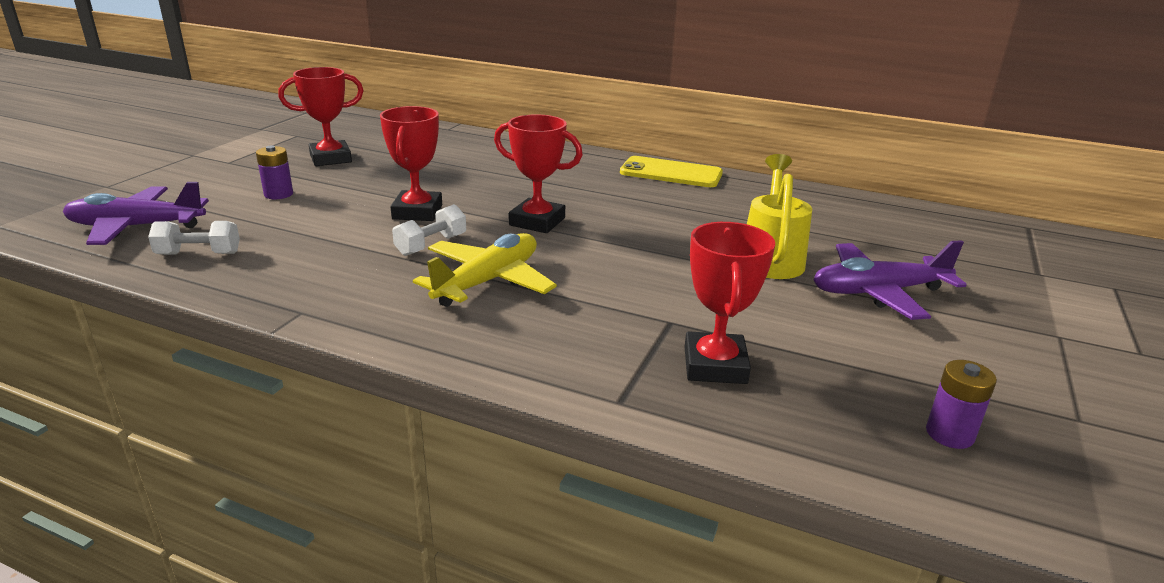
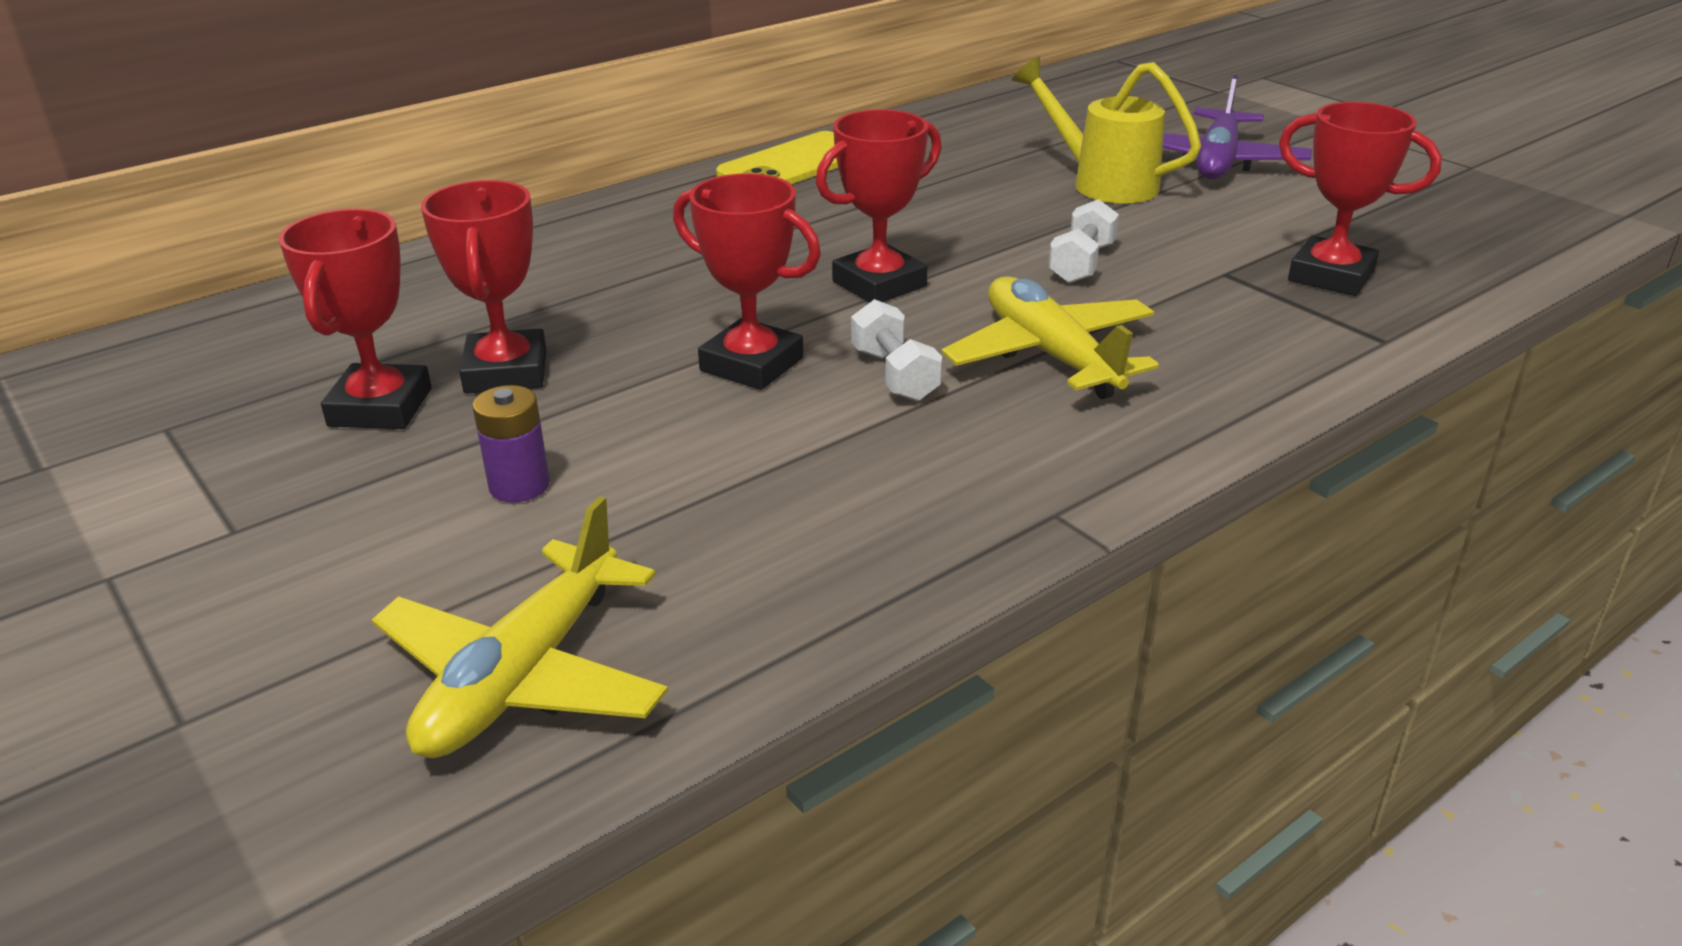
camera: 60 degrees left, 5 degrees up
(136, 227) = (524, 676): purple plane -> yellow plane
(199, 254) = (744, 599): white dumbbell -> white dumbbell (1081, 263)
(375, 170) = (506, 372): none -> red trophy
(949, 434) = (1482, 217): purple battery -> none

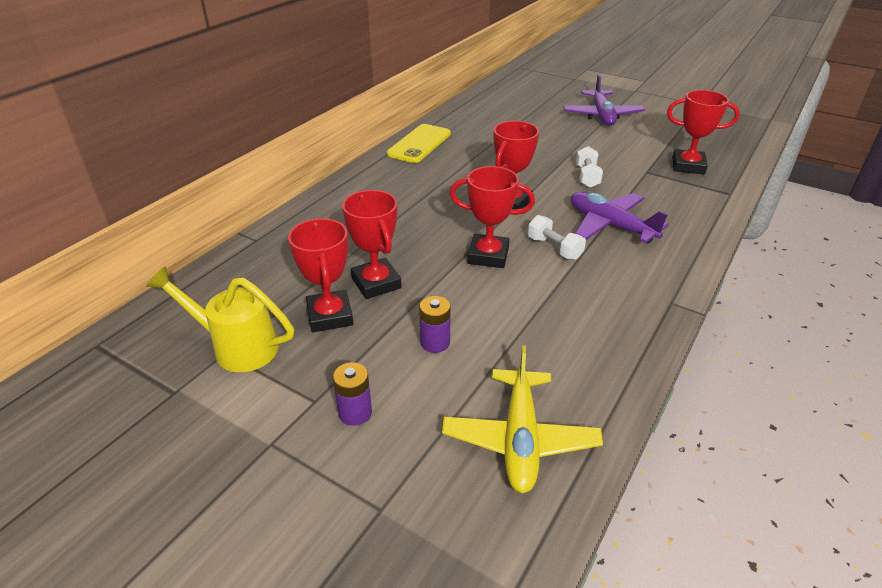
camera: 20 degrees left, 5 degrees up
(281, 564) = (355, 412): none -> purple battery
(1050, 355) = (610, 225): yellow plane -> purple plane
(1101, 183) = (563, 133): yellow watering can -> yellow watering can (236, 346)

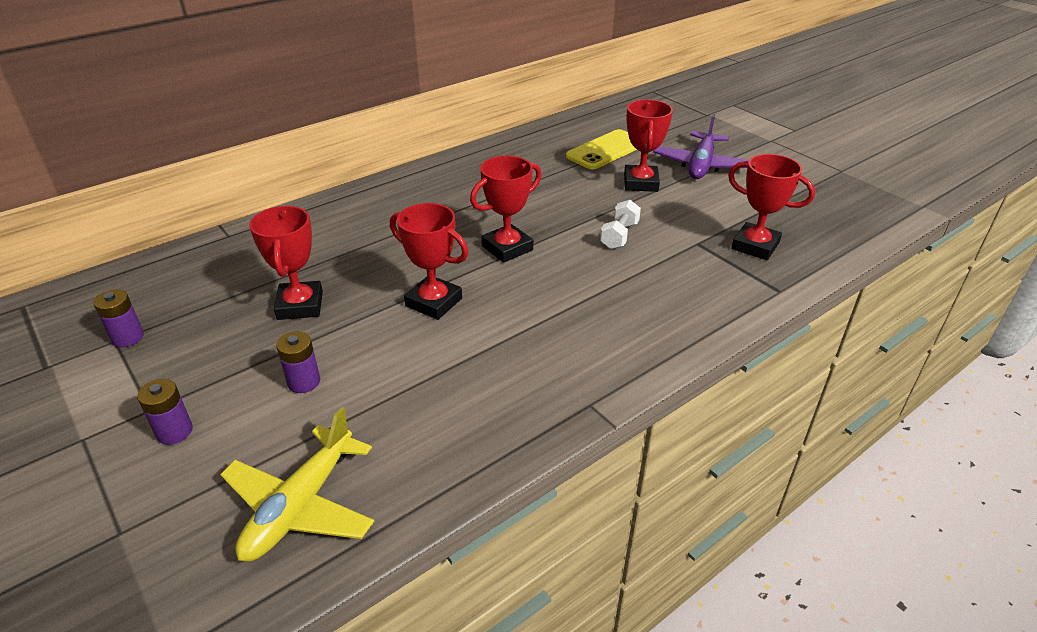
camera: 20 degrees right, 0 degrees up
(236, 346) = (128, 337): yellow watering can -> purple battery
(330, 316) = (231, 328): red trophy -> red trophy (641, 183)
(419, 144) = (466, 163): yellow phone -> yellow phone (606, 150)
(554, 248) = (511, 310): white dumbbell -> none
(610, 225) = (596, 298): purple plane -> none

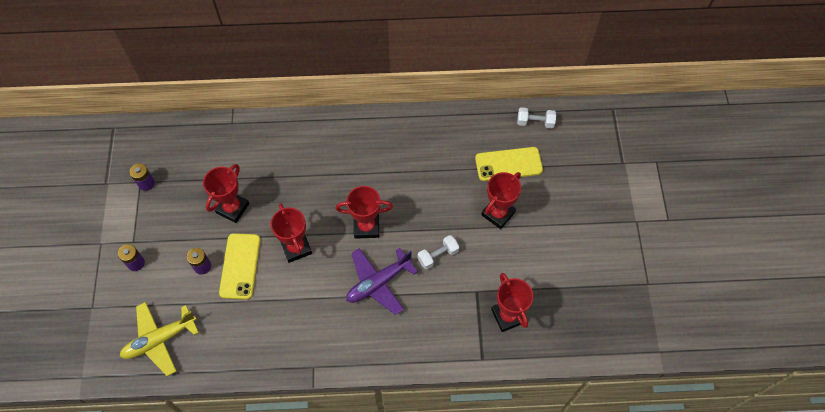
camera: 35 degrees right, 25 degrees up
(367, 354) = (240, 266): none -> yellow phone
(595, 119) = (535, 122): none -> white dumbbell
(701, 165) = (556, 219): purple plane -> purple plane (378, 283)

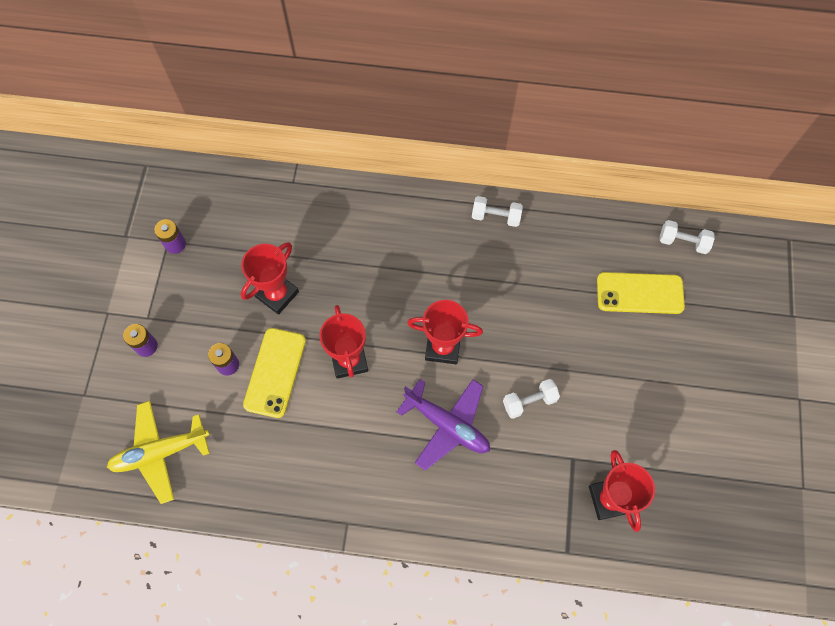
camera: 10 degrees right, 5 degrees up
(378, 283) = (447, 425): purple plane -> purple plane turned 120 degrees counterclockwise
(392, 125) = (496, 216): none -> white dumbbell
(498, 213) = (616, 358): red trophy -> none

